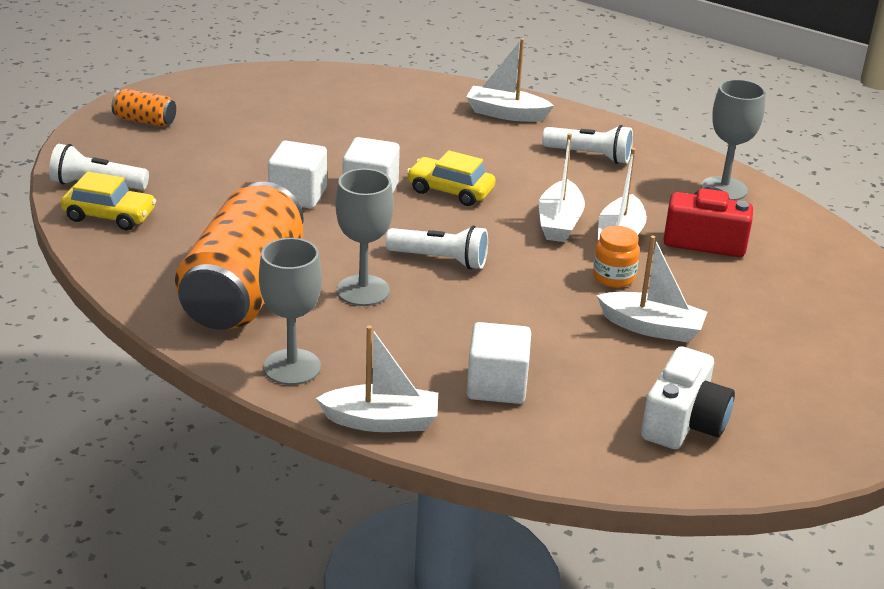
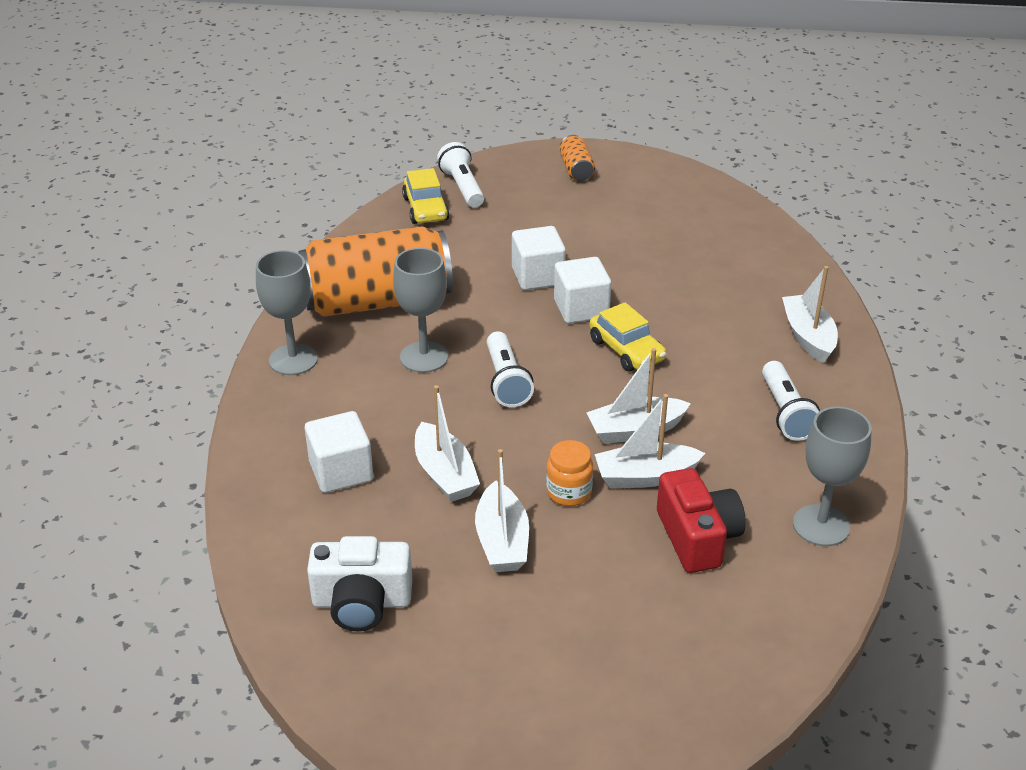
camera: 65 degrees right, 5 degrees up
(381, 421) = (253, 426): white boat -> white boat (445, 474)
(450, 191) = (626, 350): yellow car -> yellow car turned 150 degrees clockwise

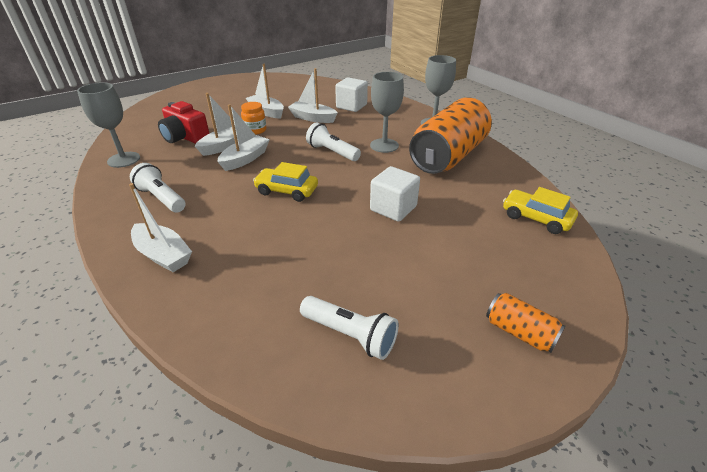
camera: 140 degrees right, 0 degrees up
(362, 602) = (295, 89): white camera -> none
(462, 187) = (554, 250): white flashlight -> white flashlight (350, 335)
(581, 309) = (340, 201): white cube -> none

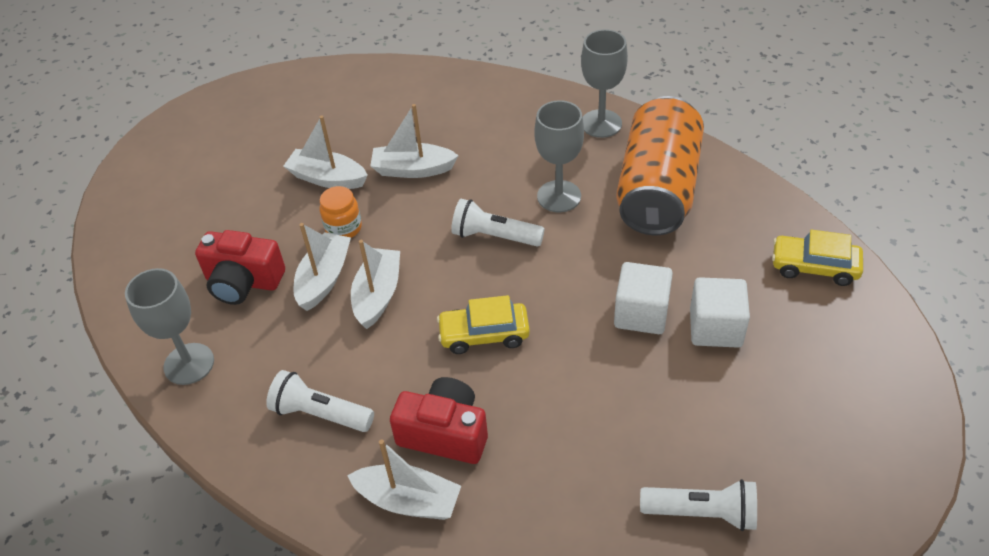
camera: 20 degrees left, 10 degrees up
(218, 229) = (444, 433): none -> red camera
(351, 106) = (454, 120): white cube -> white cube (715, 328)
(519, 332) = (862, 438): orange can -> none

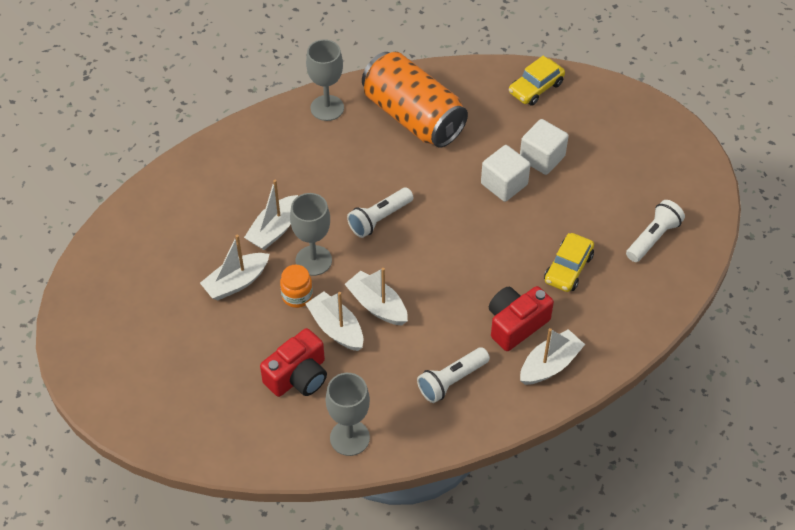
camera: 60 degrees left, 5 degrees up
(484, 334) = (457, 267): yellow car -> yellow car (568, 268)
(559, 196) = (374, 167): grey goblet -> grey goblet (313, 260)

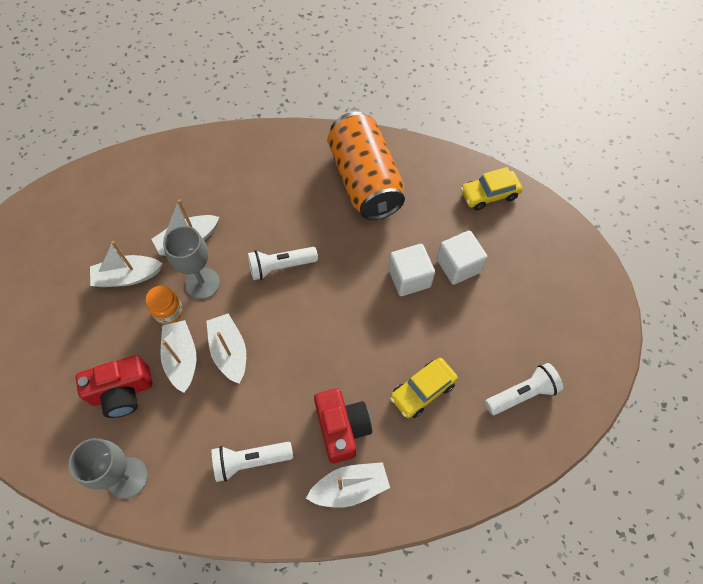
camera: 25 degrees right, 10 degrees up
(327, 108) = (297, 145): grey goblet -> none
(516, 324) = (342, 428): red camera -> red camera turned 90 degrees clockwise

